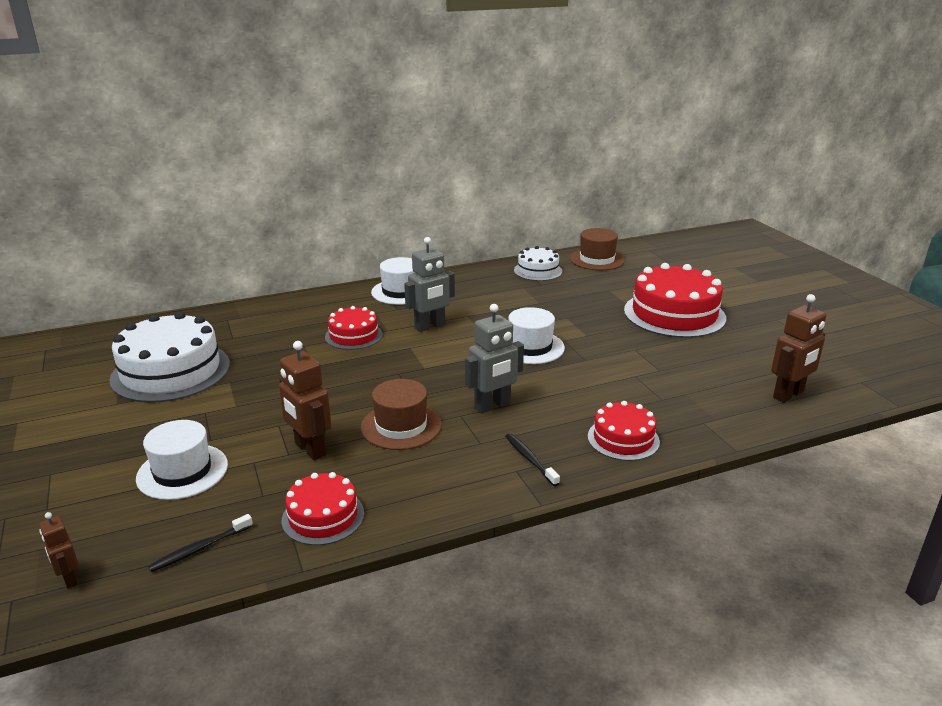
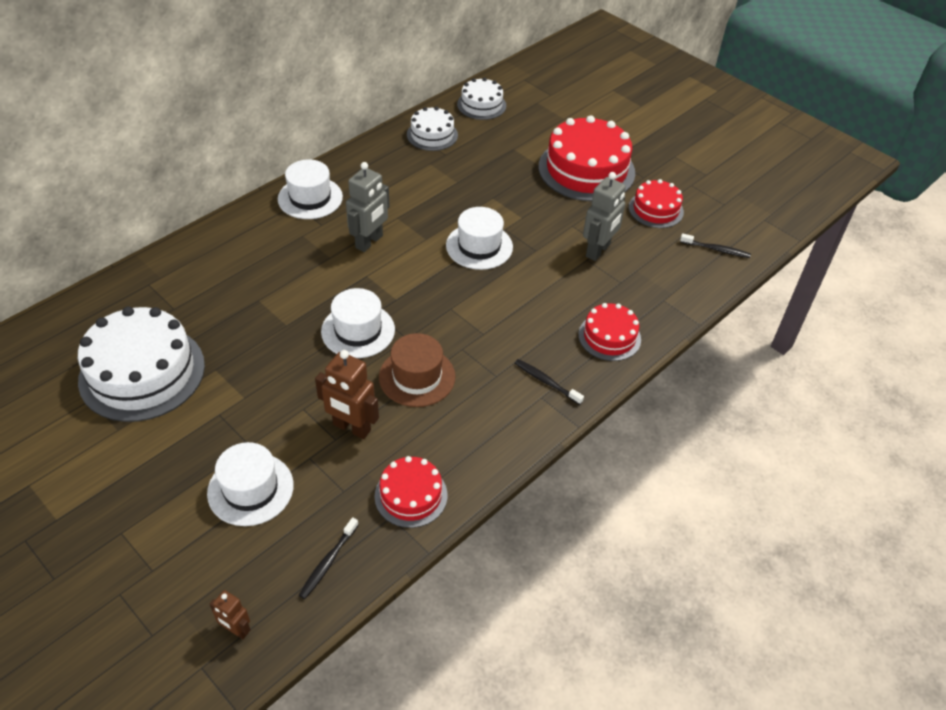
camera: 25 degrees left, 20 degrees up
(353, 335) = (300, 273): red cake -> red cake (656, 209)
(372, 382) = (358, 330): none -> white hat
(492, 406) = (484, 330): grey robot -> grey robot (598, 251)
(597, 259) = (481, 105): brown hat -> white cake
(788, 395) = (716, 249): brown robot -> black toothbrush

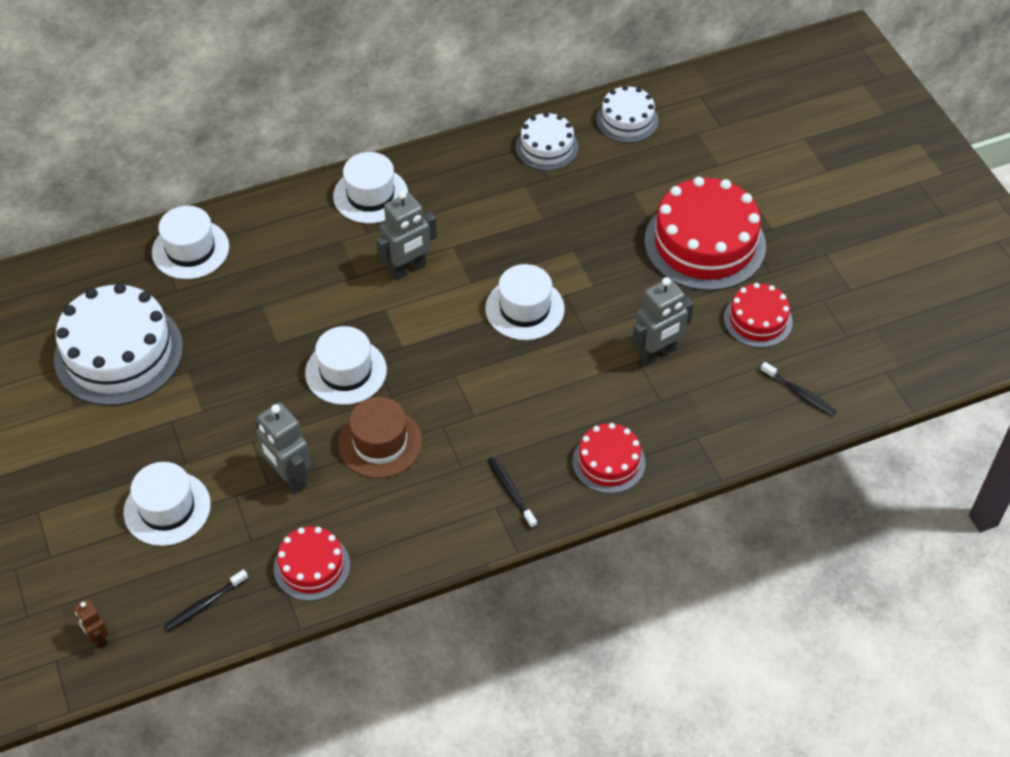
camera: 25 degrees right, 5 degrees up
(172, 274) = (190, 249): none -> white hat
(351, 428) = (289, 477): brown robot -> grey robot

